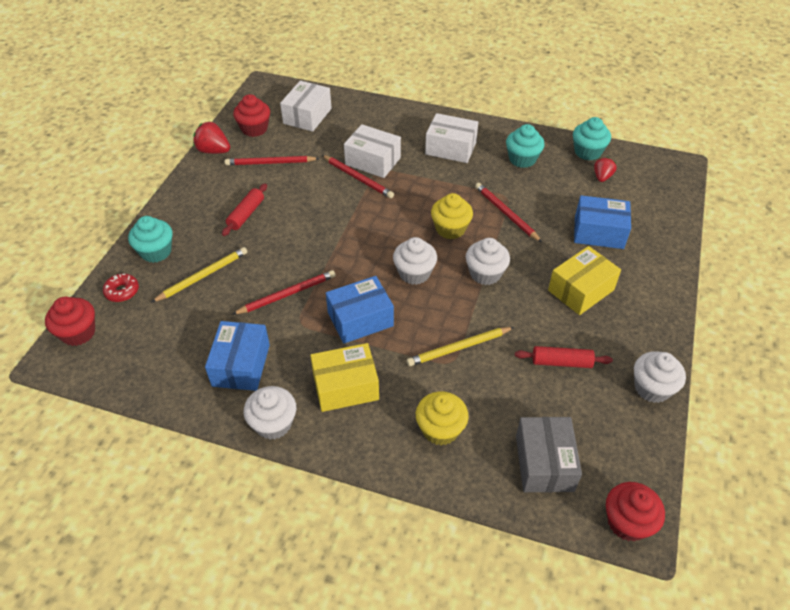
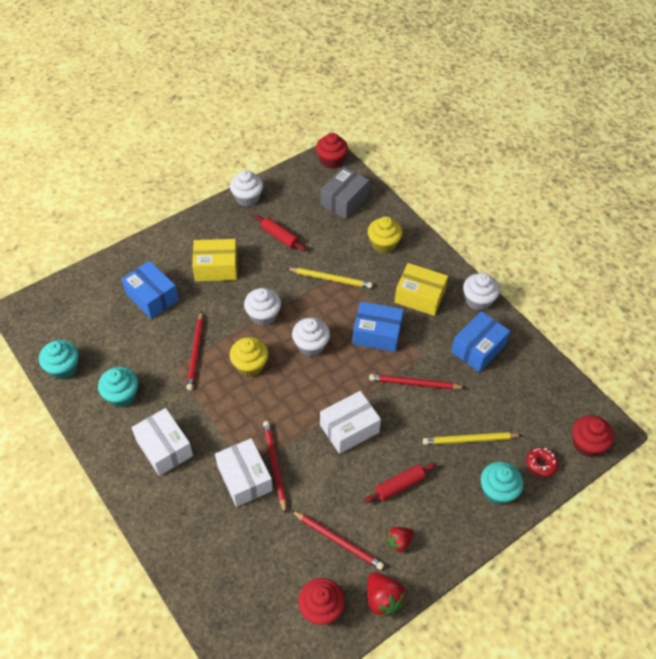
camera: 145 degrees left, 5 degrees up
(307, 116) = (253, 592): white box -> white box (349, 428)
(602, 177) = (87, 338): red strawberry -> red strawberry (399, 542)

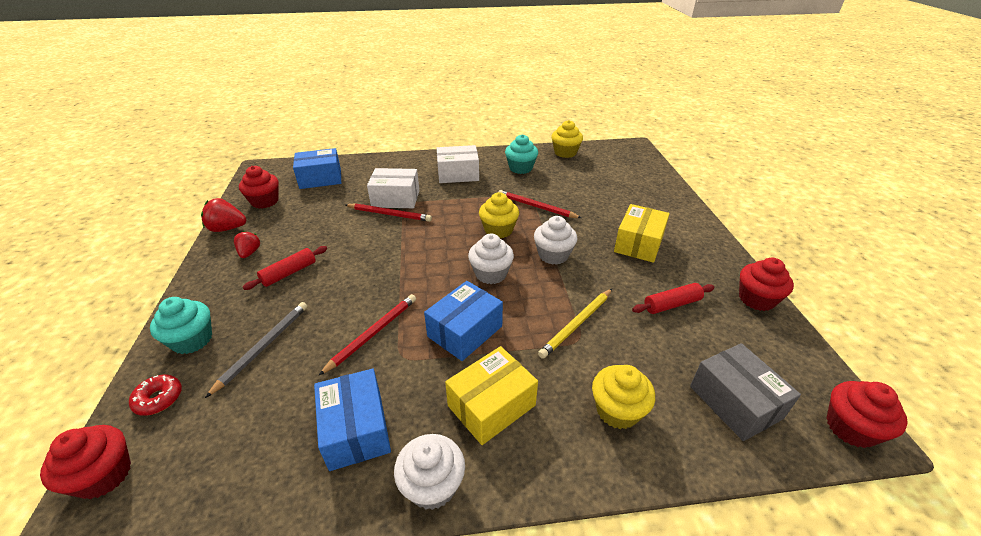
camera: 120 degrees right, 15 degrees down
(63, 368) = (565, 152): turquoise cupcake -> yellow cupcake
(152, 297) = (617, 200): blue box -> blue box (320, 178)
(247, 198) = (756, 299): white cupcake -> red cupcake
(338, 540) = (294, 224): red pencil -> none
(349, 428) = (376, 264): white box -> none
(399, 485) = (289, 273): red rolling pin -> red rolling pin turned 45 degrees clockwise
(469, 440) = (263, 347): yellow pencil -> grey pencil

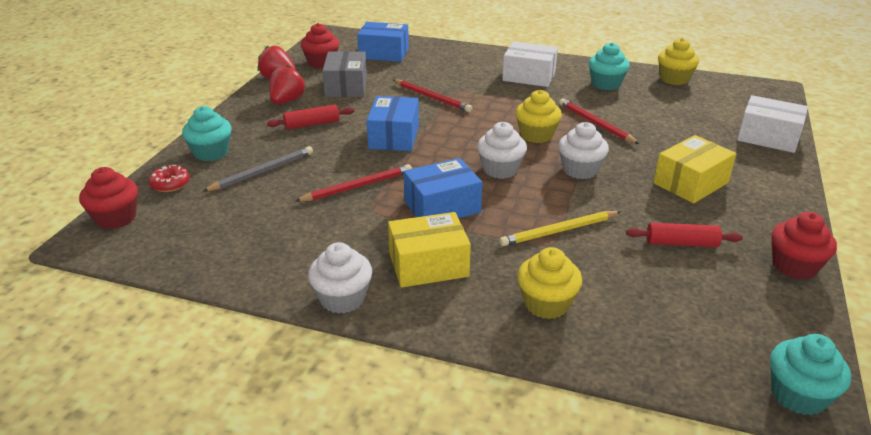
camera: 25 degrees right, 5 degrees down
(249, 253) = (287, 101): red strawberry -> red strawberry, size x1.51
(356, 429) = (304, 246): blue box -> blue box (394, 137)
(395, 199) = (447, 85): white box -> white box (768, 137)
(735, 402) = (679, 336): grey box -> grey box (346, 86)
(850, 428) = (798, 395): red cupcake -> turquoise cupcake

